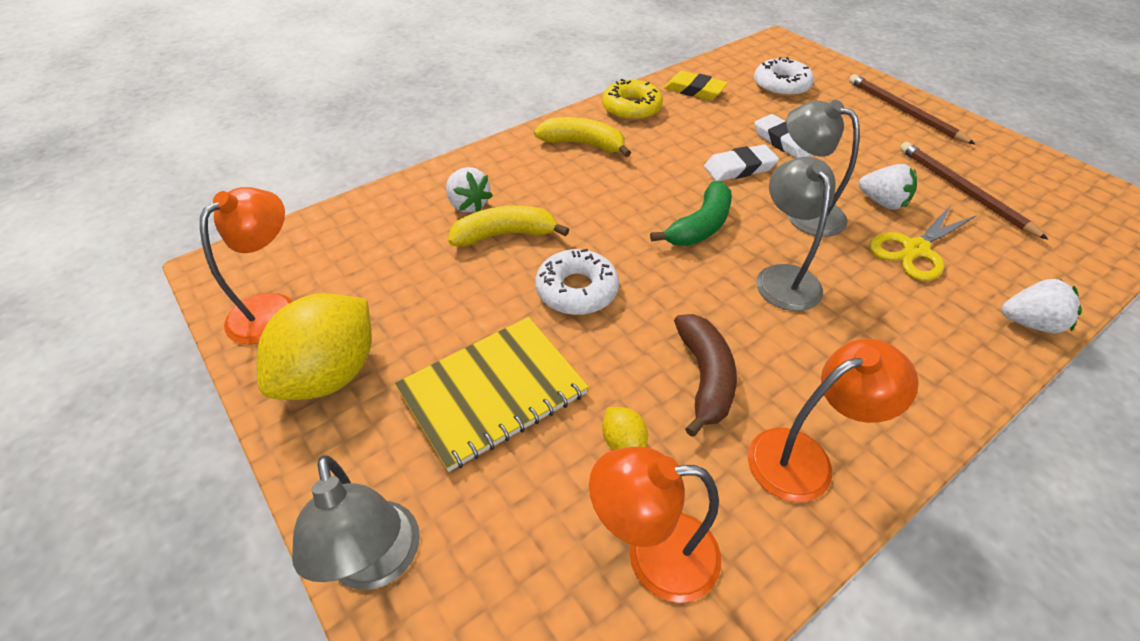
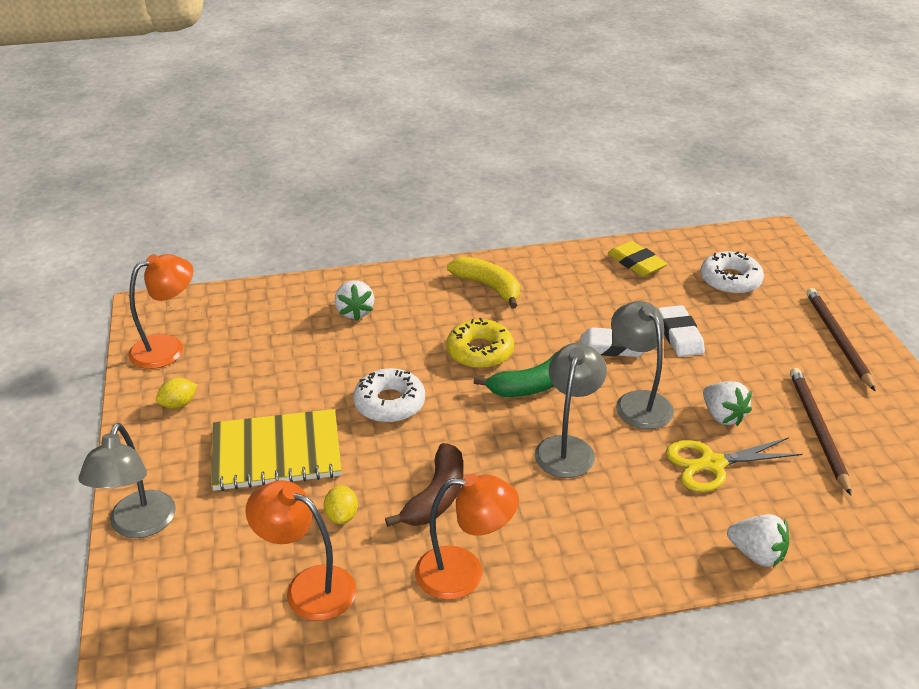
camera: 25 degrees right, 10 degrees down
(331, 374) = (178, 404): yellow lemon -> yellow lemon, size x0.42
(505, 234) = (366, 344): yellow banana -> none
(631, 108) = (560, 265): yellow donut -> yellow donut (480, 351)

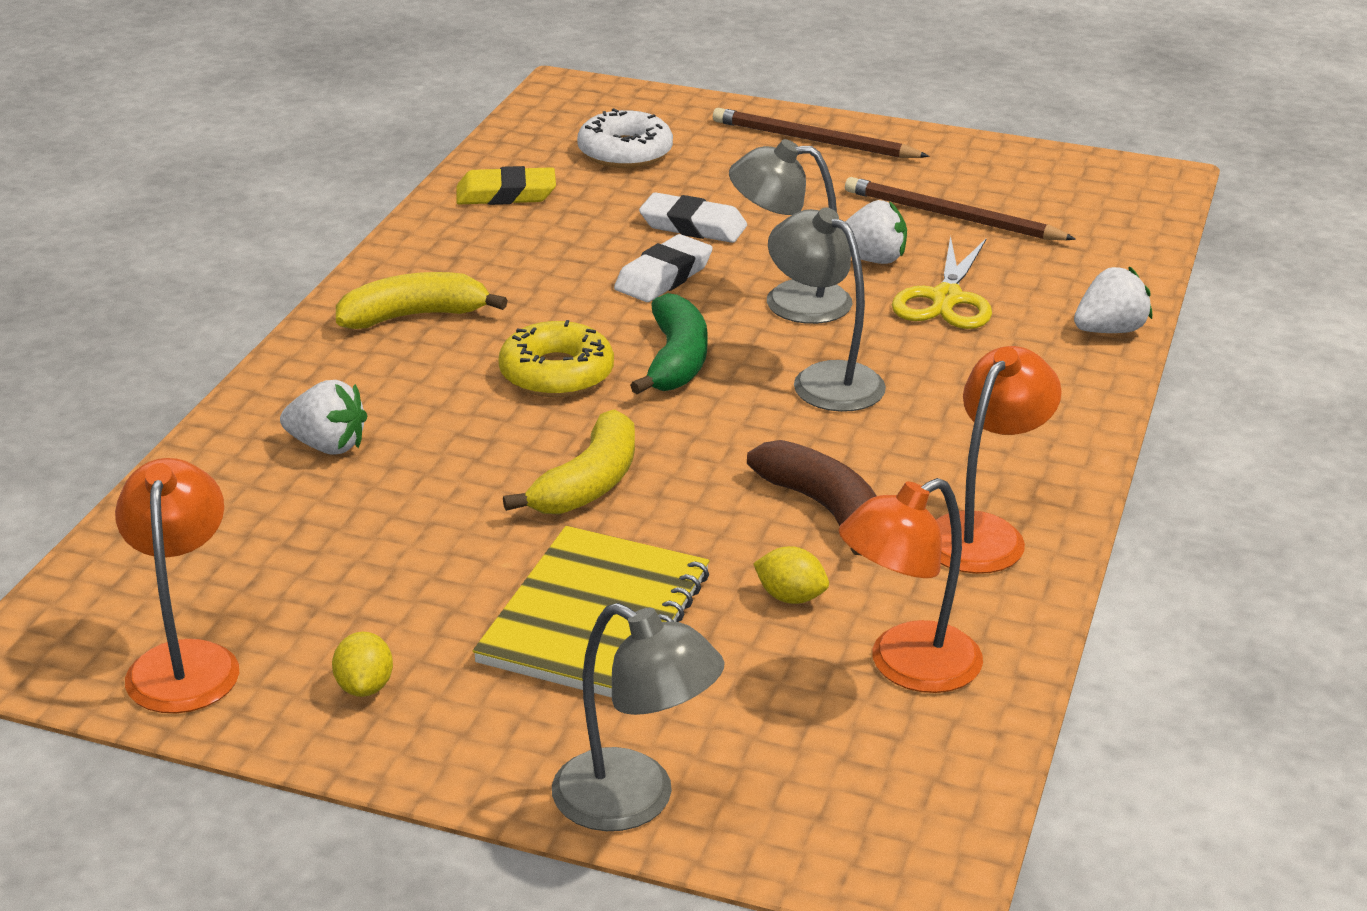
camera: 60 degrees left, 5 degrees down
(389, 403) = (589, 484): white donut -> yellow banana

